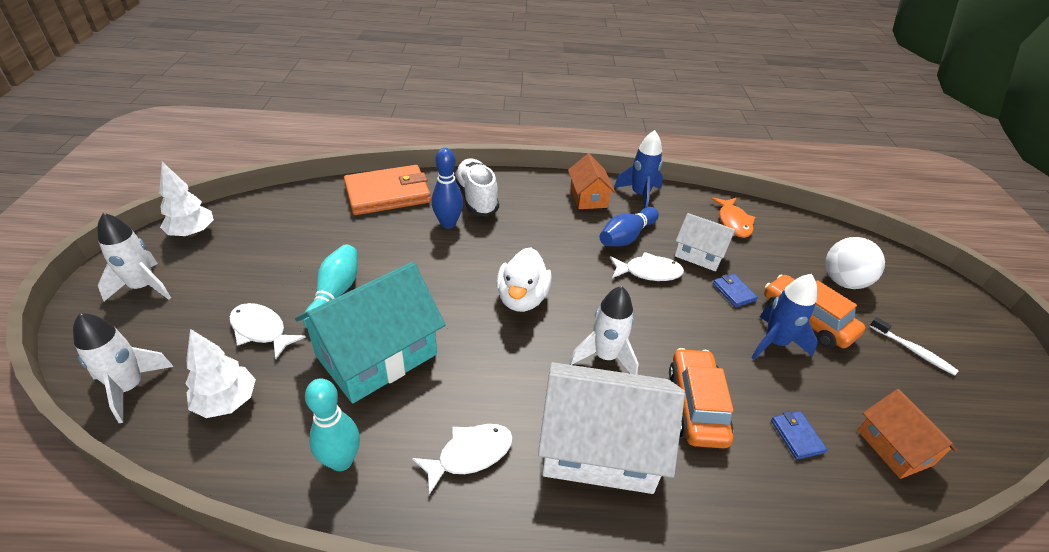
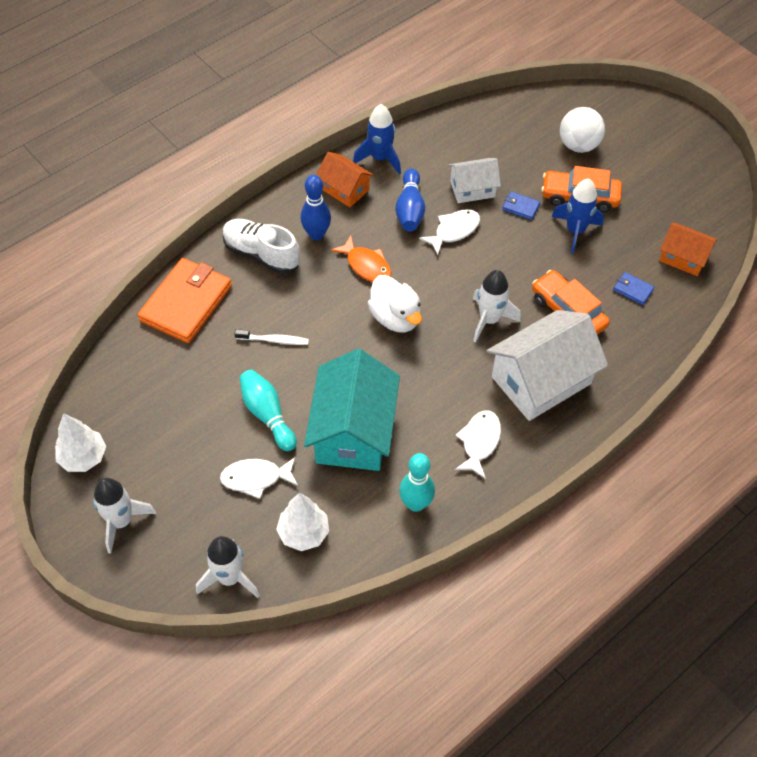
camera: 40 degrees left, 15 degrees up
(448, 224) = (270, 295): blue bowling pin -> blue bowling pin (316, 234)
(733, 222) = (469, 138): orange fish -> orange fish (366, 265)
(913, 351) = (652, 176): white toothbrush -> white toothbrush (274, 340)

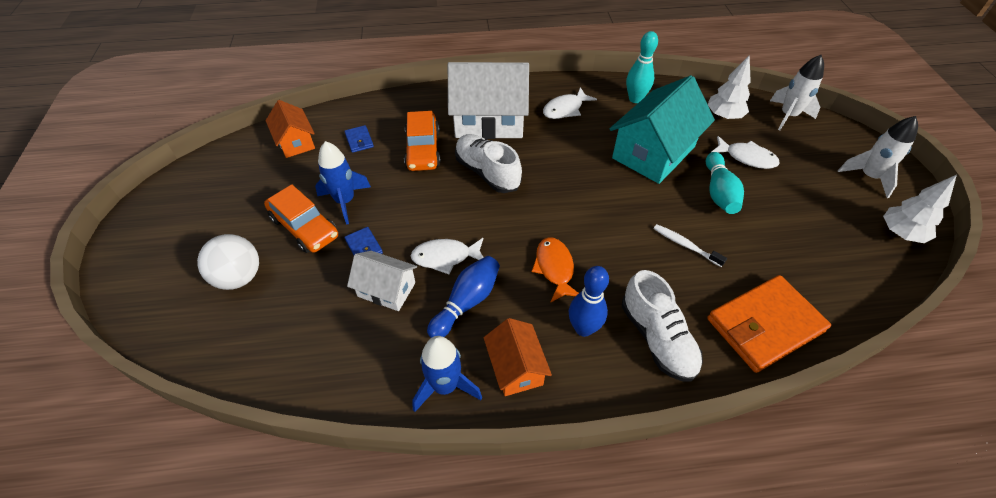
camera: 145 degrees left, 5 degrees down
(395, 318) = (562, 211): white duck -> none
(489, 320) = (487, 172): white rocket -> white shoe

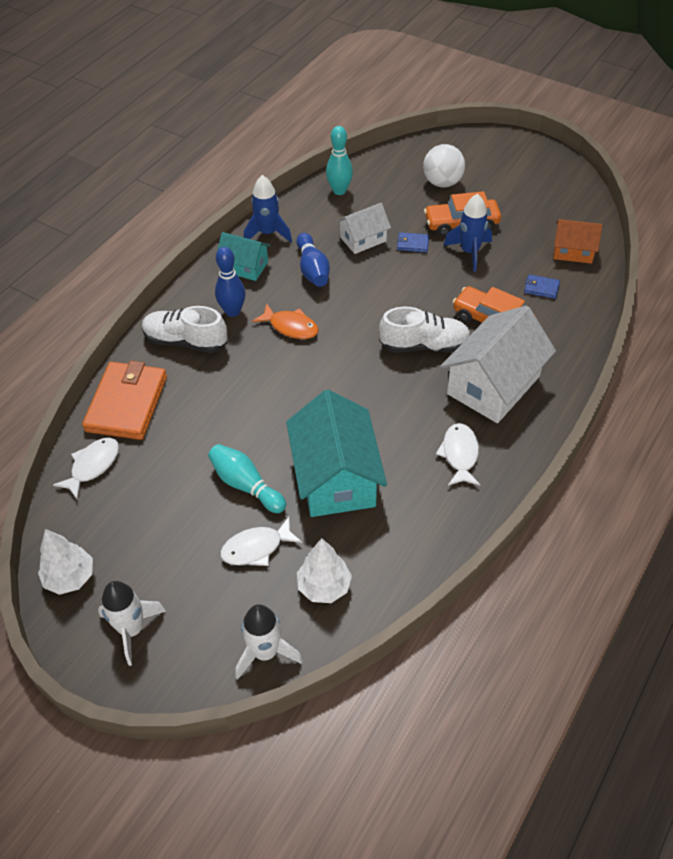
camera: 130 degrees right, 0 degrees up
(445, 257) = (360, 278): white fish -> white fish (93, 466)
(516, 367) = (245, 266): orange house -> turquoise house
(635, 99) = (423, 527): turquoise bowling pin -> turquoise bowling pin (339, 191)
(685, 245) = (227, 415): white toothbrush -> none

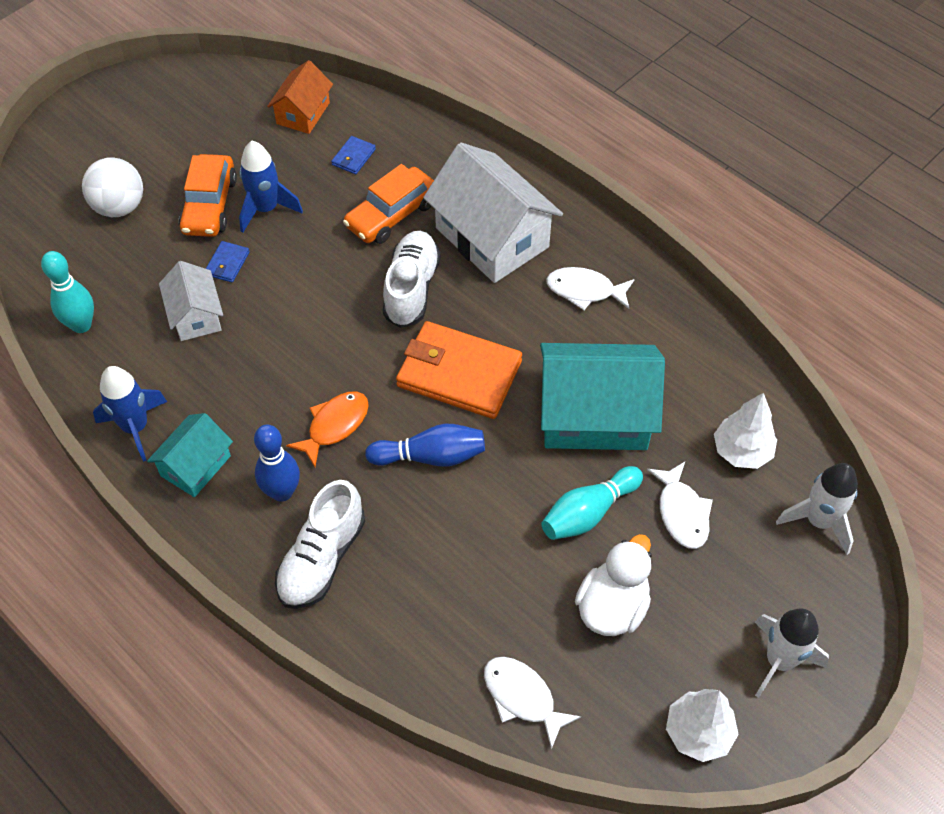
camera: 80 degrees left, 5 degrees up
(127, 403) = (420, 646): orange wallet -> orange wallet (459, 373)
(168, 510) = (612, 606): none -> white duck
(312, 269) = (233, 383): blue bowling pin -> blue bowling pin (431, 456)

